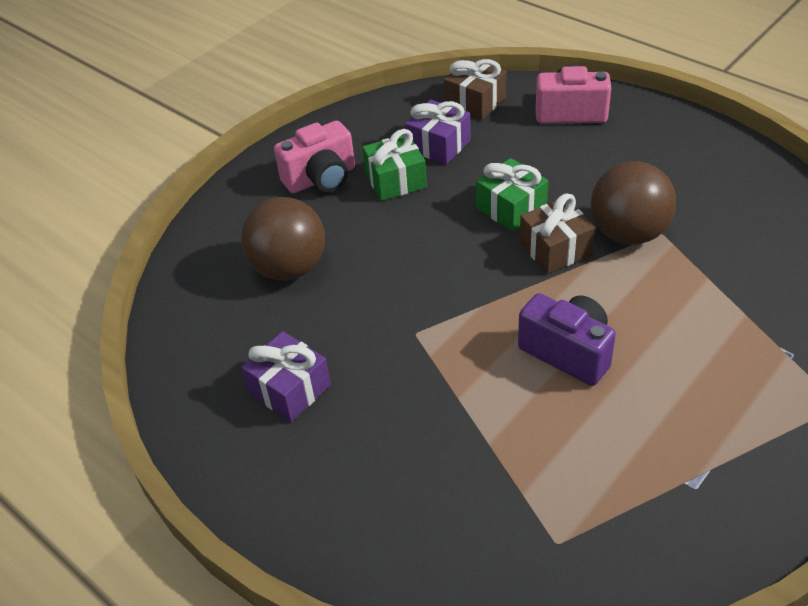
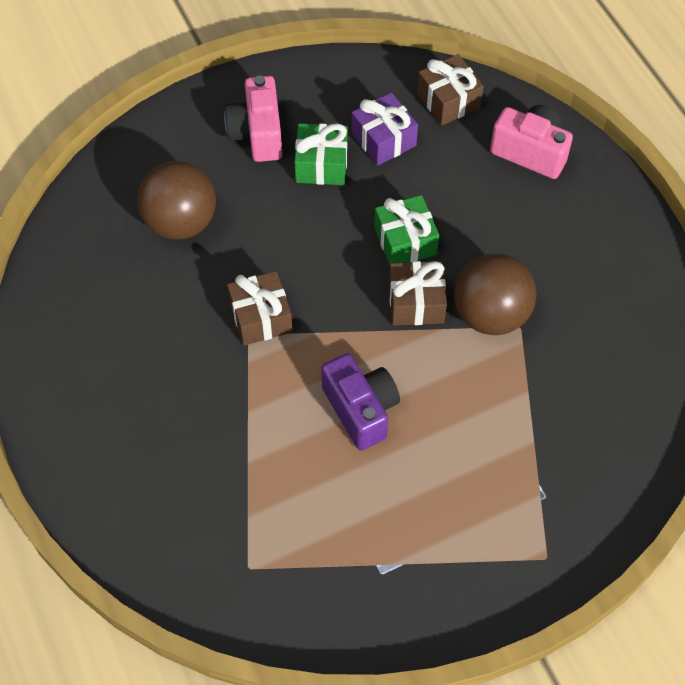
camera: 20 degrees right, 15 degrees up
(289, 389) = (122, 343): purple gift -> none
(321, 179) = (257, 134): pink camera -> pink camera turned 90 degrees clockwise
(418, 314) = (261, 317): none -> brown gift

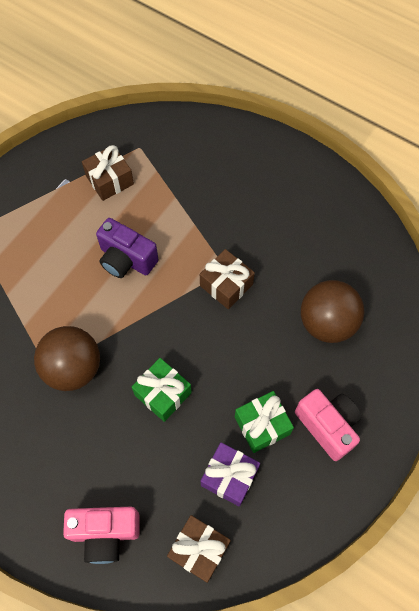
camera: 150 degrees right, 5 degrees up
(416, 303) = (129, 349): brown gift -> brown gift (109, 180)

